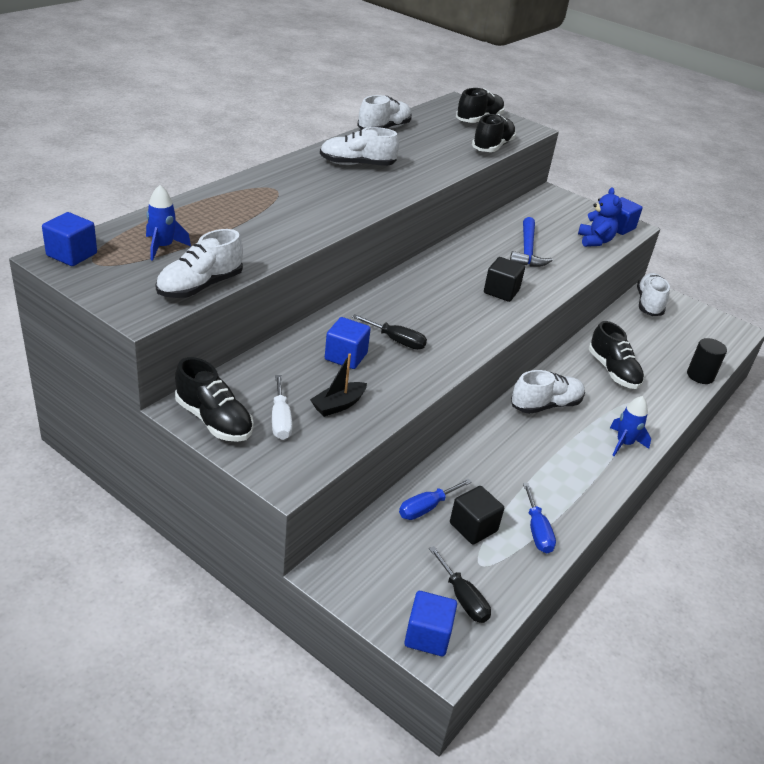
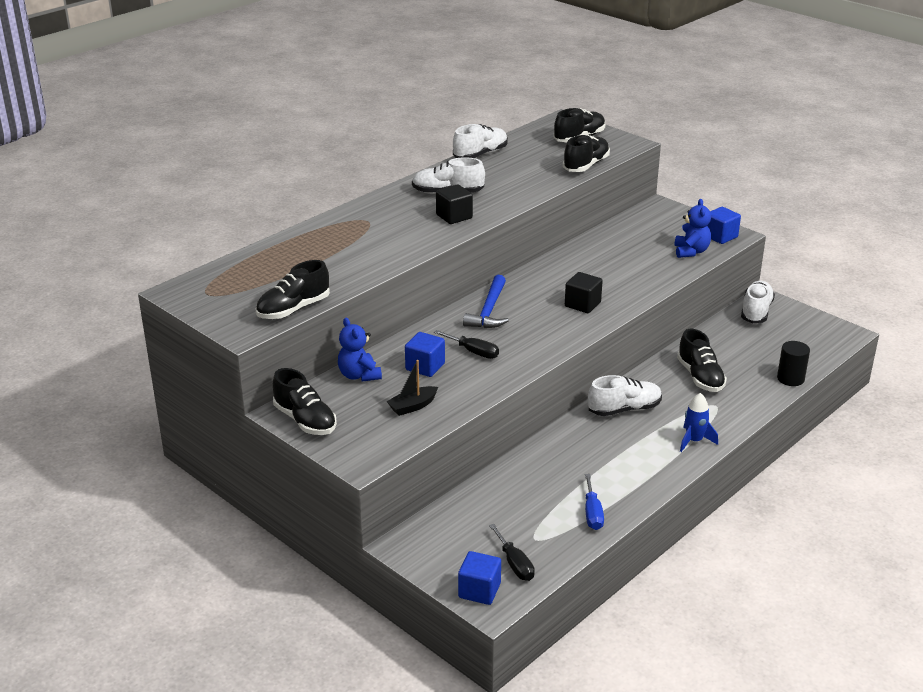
camera: 10 degrees right, 5 degrees down
(72, 255) = (188, 288): blue cube -> none
(163, 247) = (264, 278): blue rocket -> none
(200, 286) = (293, 309): white shoe -> black shoe
(272, 364) = (359, 375): none -> blue teddy bear
(280, 420) = (361, 419): white screwdriver -> none
(426, 508) = (494, 496): blue screwdriver -> none
(473, 527) = (534, 511): black cube -> black cube (454, 216)
(527, 250) = (618, 264): blue hammer -> blue hammer (488, 311)

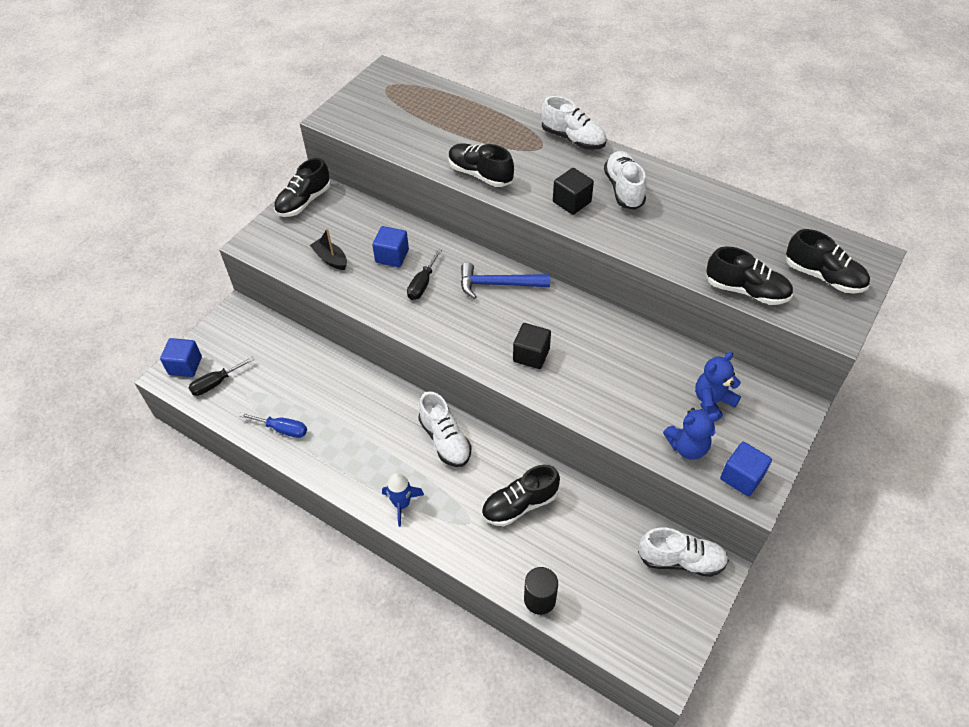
camera: 80 degrees right, 20 degrees up
(293, 309) = (370, 136): black shoe -> black shoe (480, 174)
(359, 375) = (371, 218): blue teddy bear -> blue teddy bear (712, 402)
(480, 154) = (729, 199): white shoe -> white shoe (573, 139)
(592, 513) = (282, 429): blue screwdriver -> blue screwdriver turned 150 degrees counterclockwise

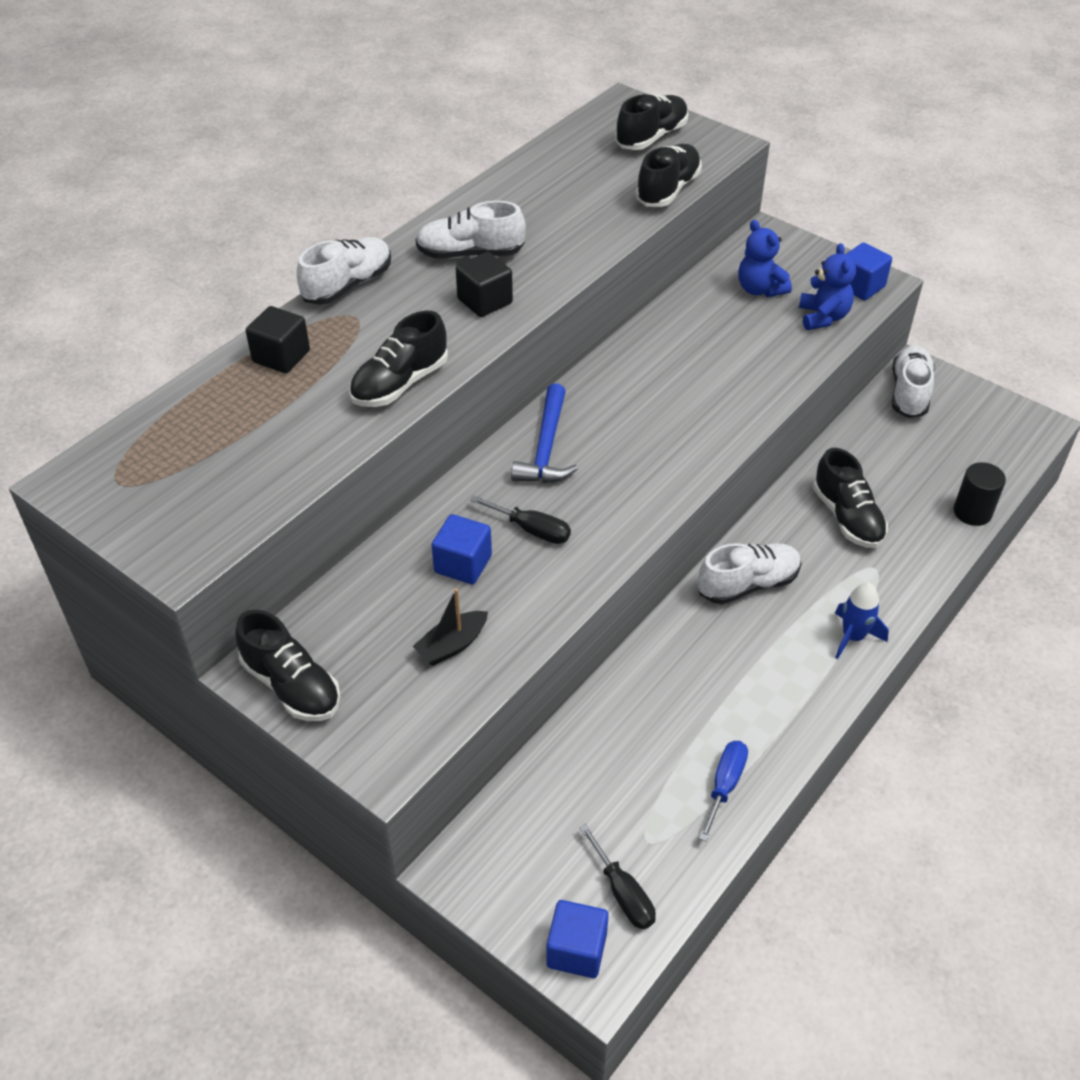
camera: 85 degrees left, 5 degrees down
(531, 355) = (681, 427): black cube -> black cube (281, 356)

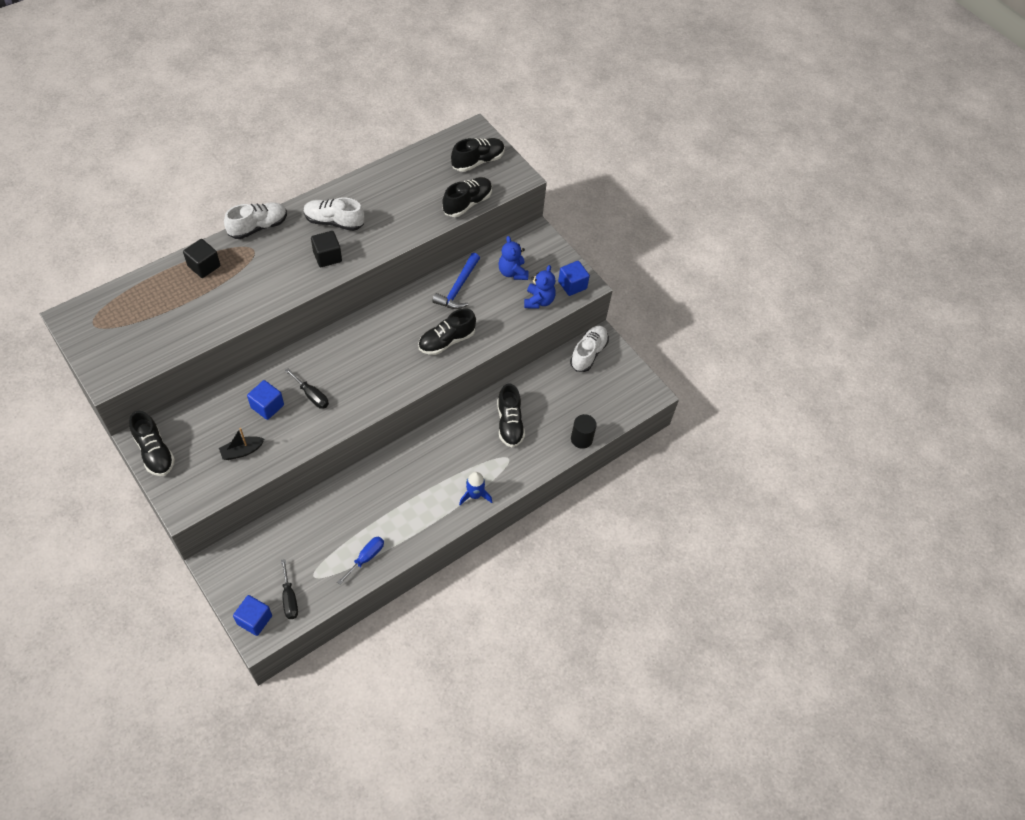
camera: 10 degrees right, 10 degrees up
(400, 383) = (258, 300): black shoe -> black shoe (446, 341)
(546, 447) = (342, 347): blue hammer -> blue hammer (458, 288)
(748, 584) = (434, 449): white shoe -> none

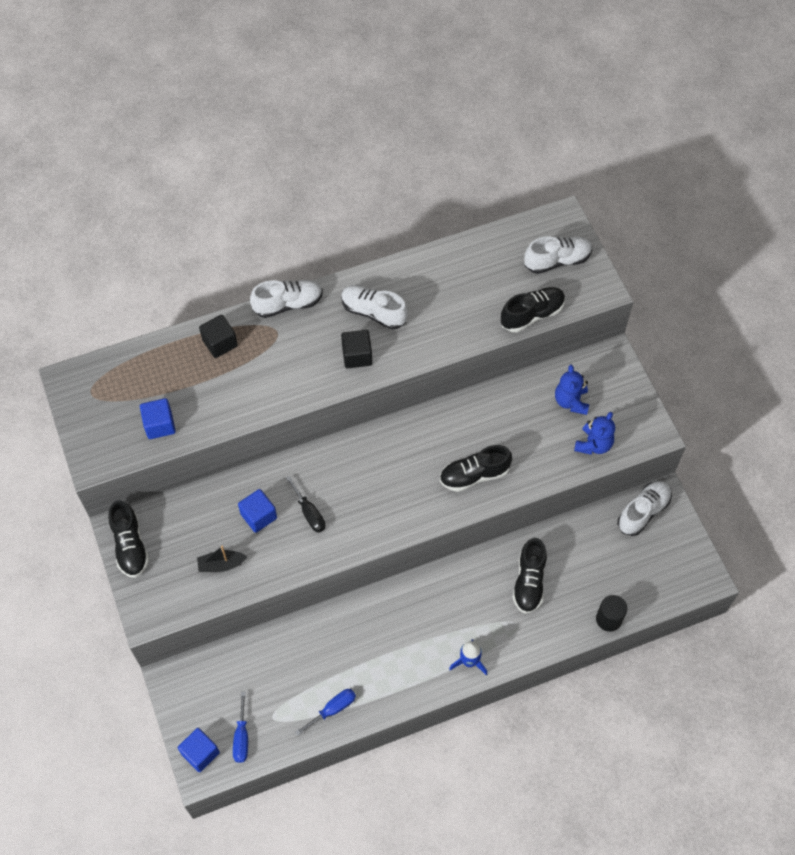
camera: 20 degrees right, 5 degrees up
(289, 598) = (241, 737): black screwdriver -> blue screwdriver
(458, 288) = (502, 409): blue hammer -> none
(478, 161) = (557, 261): black shoe -> white shoe
(572, 285) = (638, 431): blue cube -> blue cube (159, 425)

